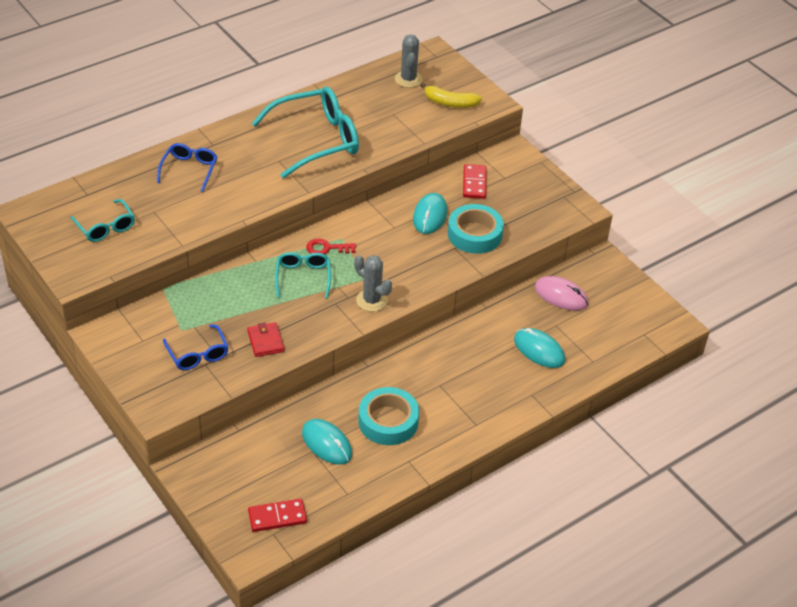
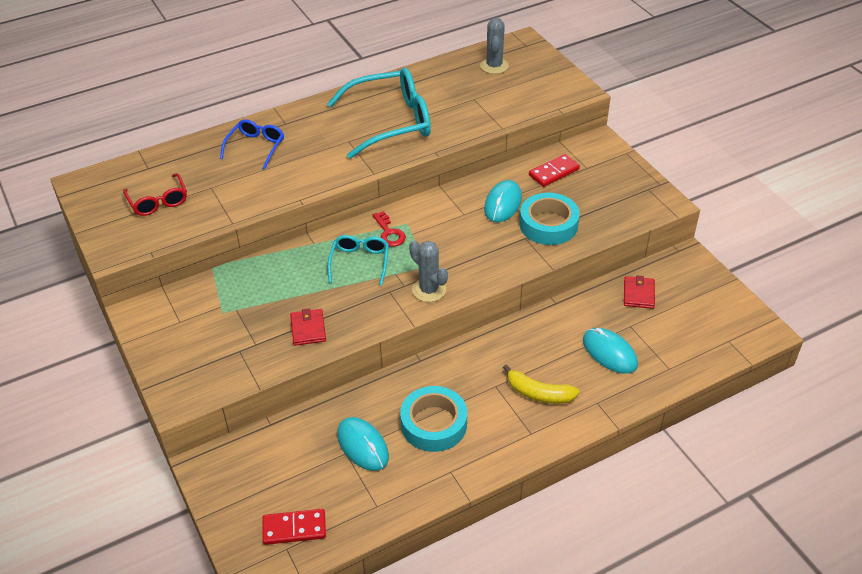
camera: 10 degrees right, 0 degrees up
(105, 227) = (158, 201): turquoise glasses -> red glasses
(197, 354) = (233, 339): blue glasses -> none
(326, 248) = (389, 233): red key -> red key turned 120 degrees counterclockwise
(450, 103) = (534, 90): yellow banana -> yellow banana (538, 393)
(474, 183) = (553, 172): red domino -> red domino turned 45 degrees clockwise
(561, 296) = (638, 294): pink mouse -> red wallet

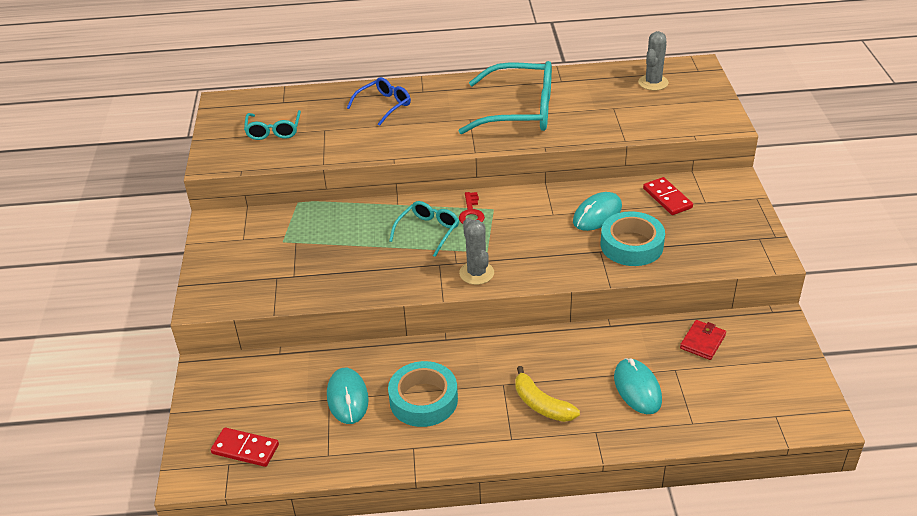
camera: 25 degrees right, 5 degrees down
(158, 201) = (274, 130): red glasses -> turquoise glasses
(308, 329) = (346, 276): red wallet -> none
(553, 172) = (667, 198): red domino -> red domino turned 75 degrees clockwise

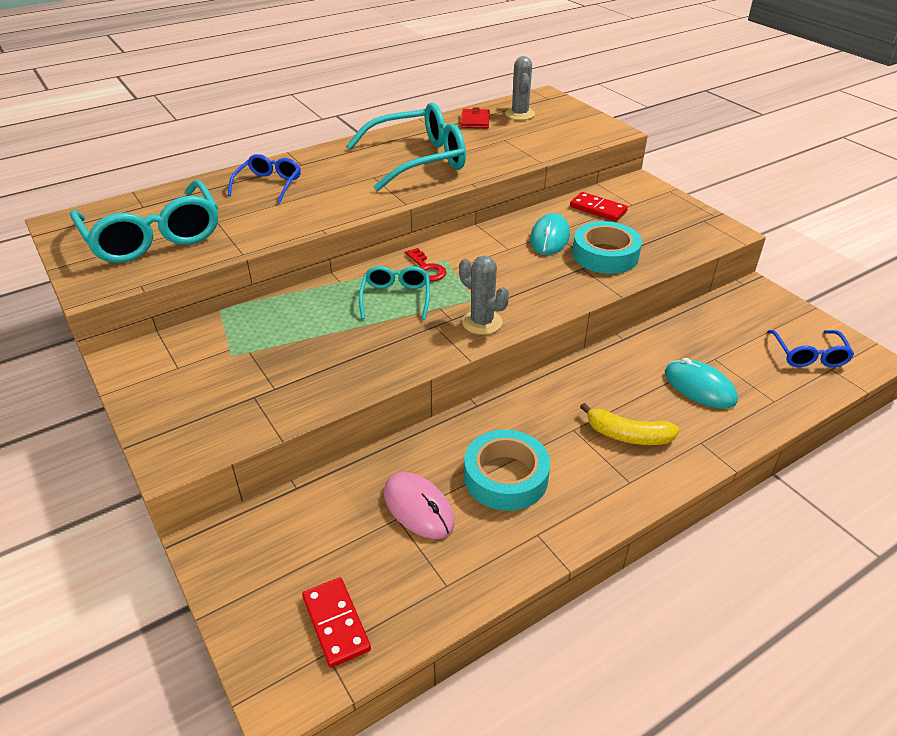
camera: 30 degrees left, 0 degrees up
(245, 449) = (336, 623): red domino -> red domino turned 75 degrees clockwise
(274, 130) = (153, 236): turquoise glasses -> turquoise glasses, size x1.90
(347, 398) = (418, 508): turquoise mouse -> pink mouse
(702, 342) = (714, 326): red wallet -> red wallet (475, 121)
(766, 396) = (808, 355): none -> blue glasses

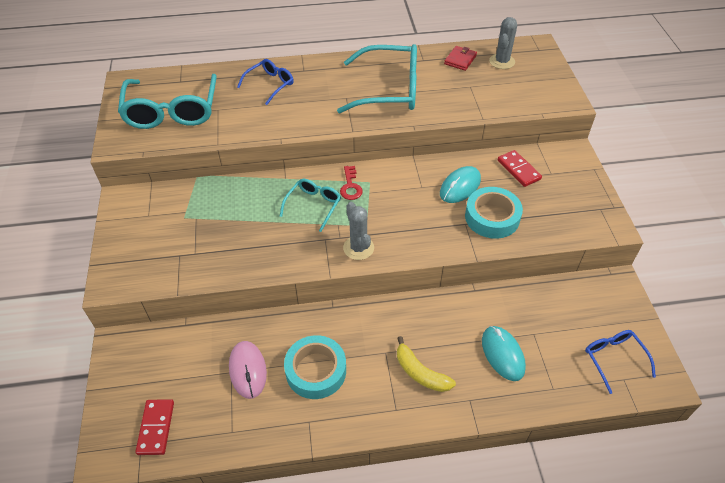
camera: 25 degrees right, 10 degrees up
(808, 355) = (614, 359): blue glasses -> blue glasses turned 135 degrees clockwise

